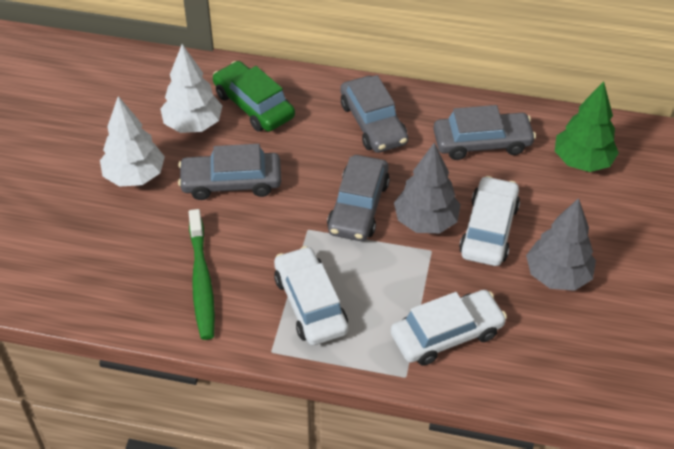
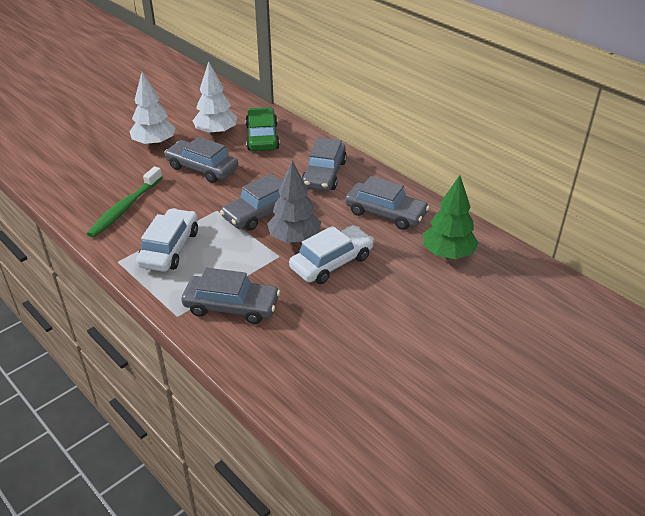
camera: 35 degrees right, 10 degrees down
(447, 334) = (231, 306): white car -> grey car
(557, 275) = (349, 311): grey tree -> none

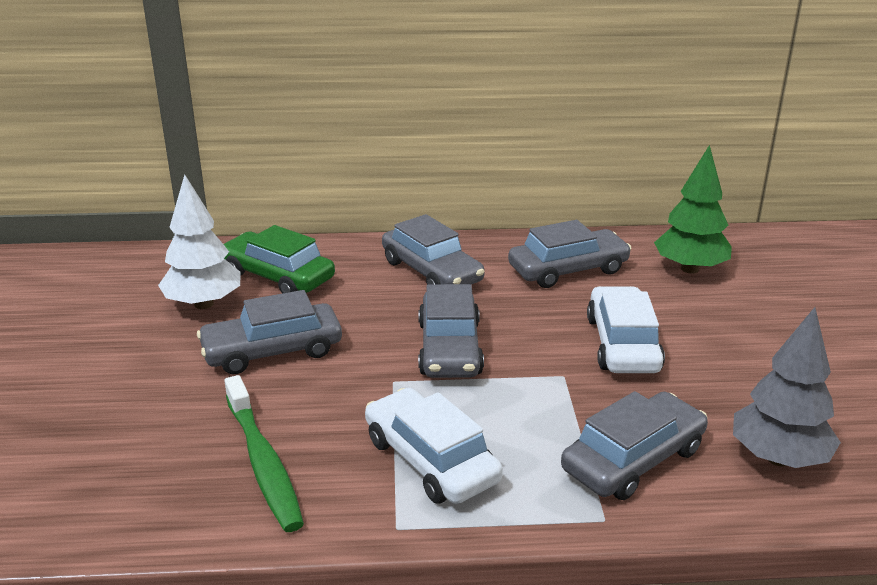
camera: 50 degrees left, 10 degrees down
(154, 144) = (135, 365): white tree -> none
(294, 239) = (541, 349): grey tree -> grey tree (778, 458)

